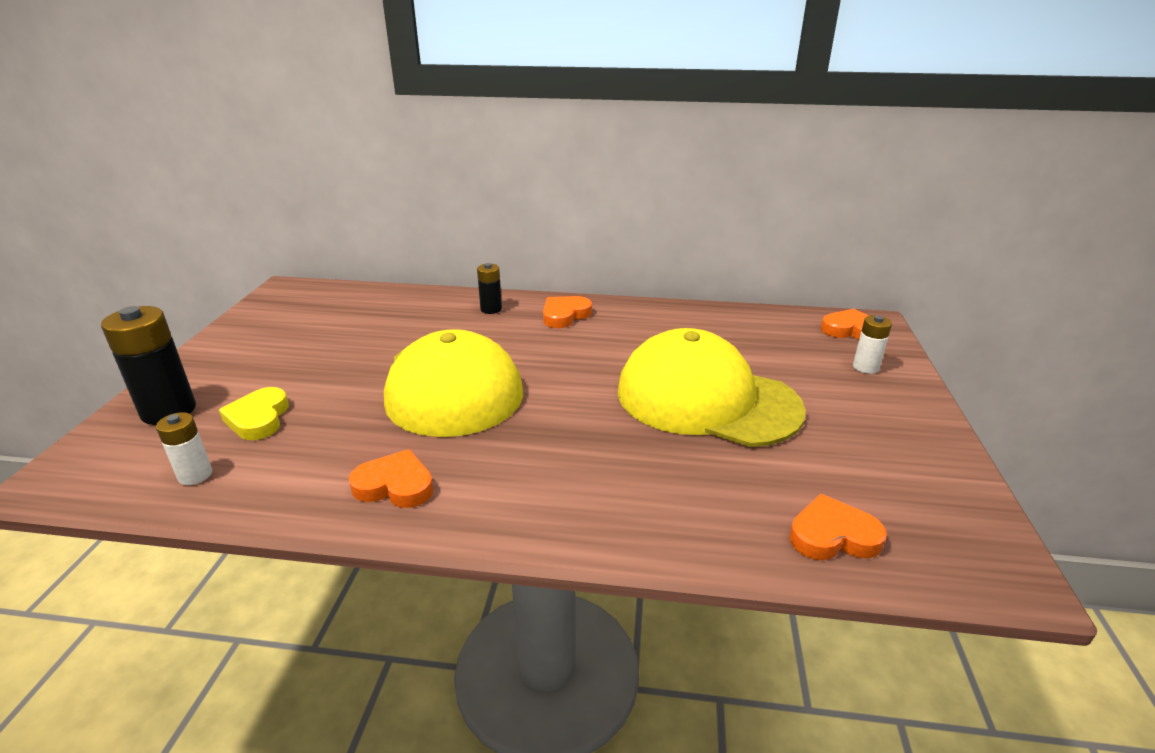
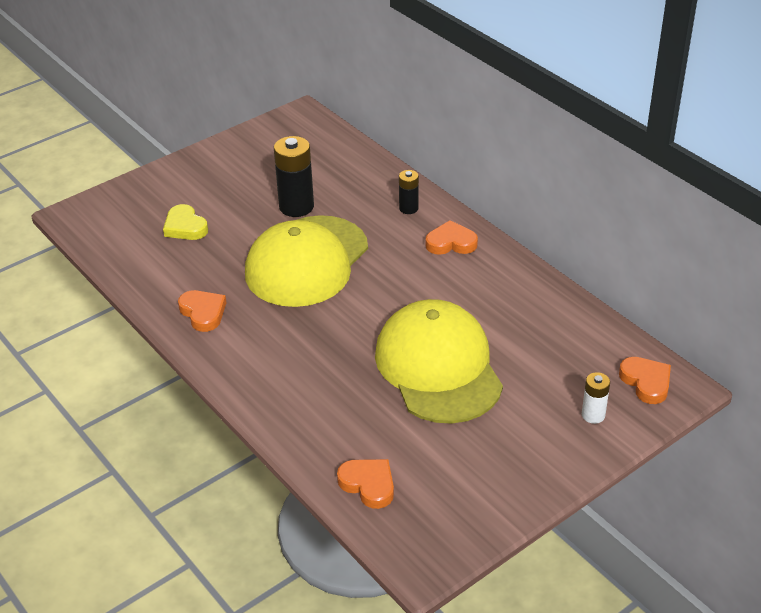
camera: 45 degrees right, 10 degrees up
(169, 411) = (150, 195): black battery -> black battery (296, 207)
(195, 475) = (127, 249): white battery -> none
(258, 418) = (185, 227): yellow heart -> yellow heart turned 75 degrees counterclockwise

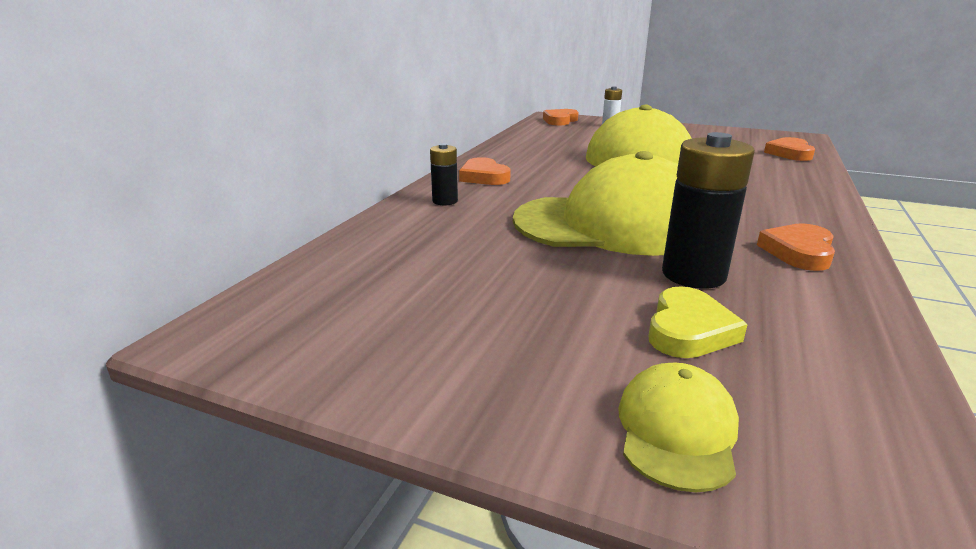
camera: 120 degrees left, 15 degrees down
(146, 194) = (676, 430): none -> yellow cap
(296, 207) = (515, 258): black battery -> black battery (693, 275)

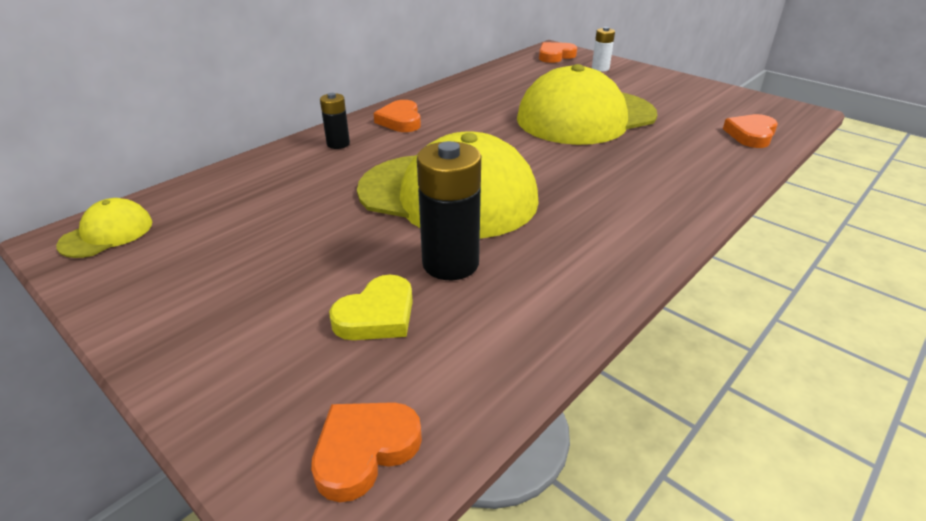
camera: 20 degrees right, 10 degrees up
(676, 430) = (263, 393): yellow cap -> yellow cap (107, 233)
(798, 252) = (580, 260): orange heart -> orange heart (364, 450)

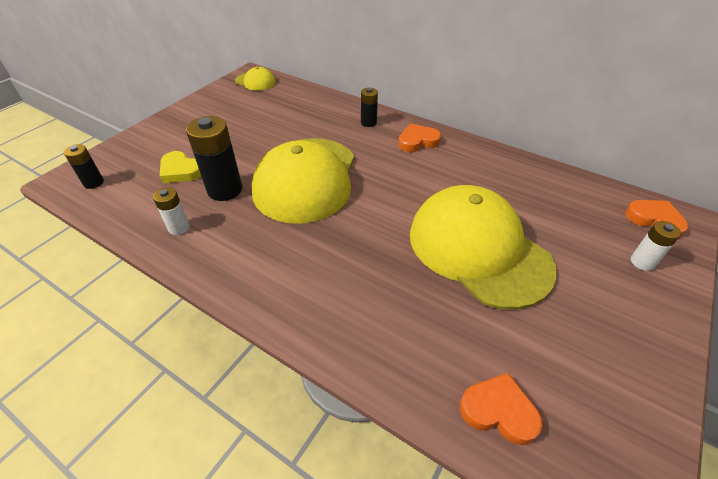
camera: 80 degrees right, 10 degrees up
(364, 450) = (93, 183): orange heart -> black battery
(534, 306) = (179, 227): none -> white battery

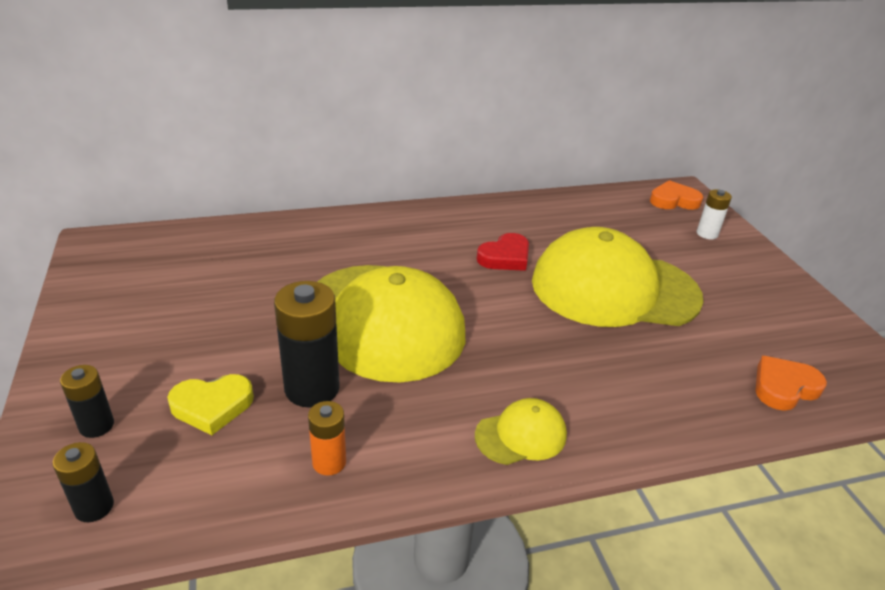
camera: 50 degrees left, 10 degrees down
(179, 227) = (329, 462): white battery -> orange battery
(255, 81) = (123, 249): yellow cap -> yellow cap (521, 435)
(368, 122) = (353, 231): black battery -> black battery (96, 425)
(417, 141) = (430, 225): orange heart -> none
(434, 184) = (505, 257): none -> red heart

